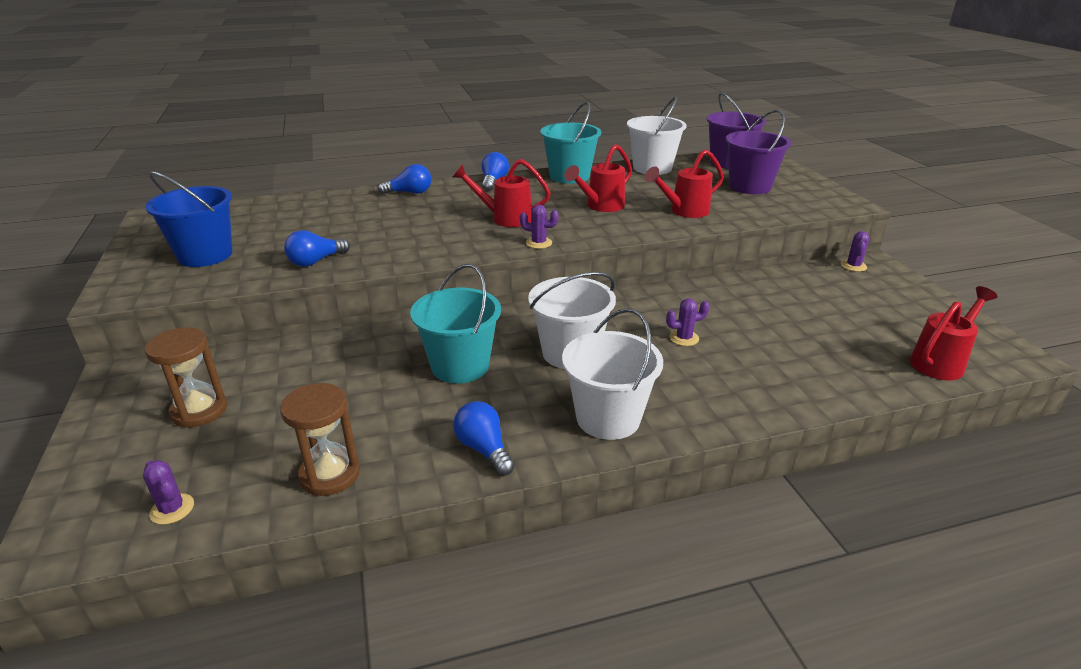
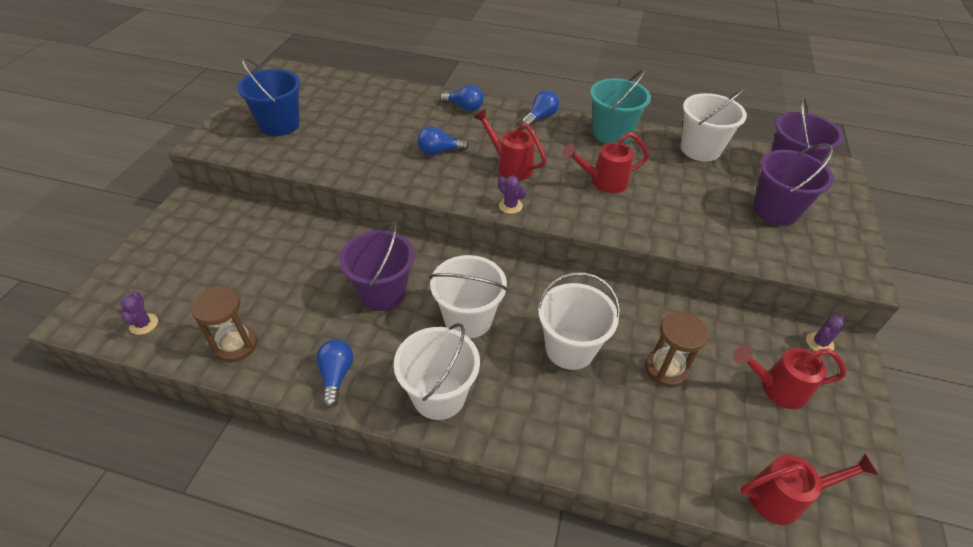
camera: 30 degrees right, 15 degrees up
(199, 411) = (208, 253): brown hourglass -> brown hourglass (666, 369)
(316, 261) = (339, 159): blue light bulb -> blue light bulb (439, 151)
(460, 366) = (382, 292): turquoise bucket -> purple bucket
(684, 211) = (673, 218): red watering can -> red watering can (776, 388)
(684, 338) = (570, 348): purple cactus -> white bucket

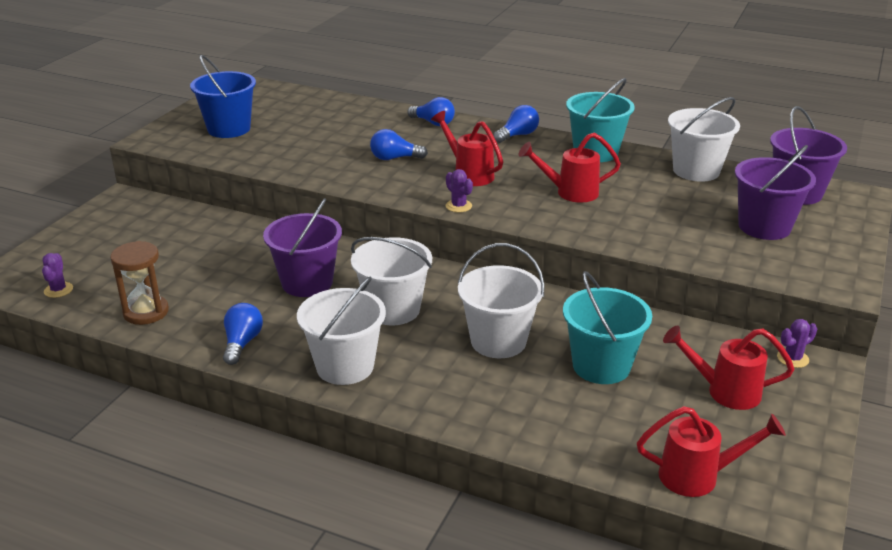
camera: 10 degrees right, 15 degrees down
(666, 369) = (601, 366): brown hourglass -> turquoise bucket

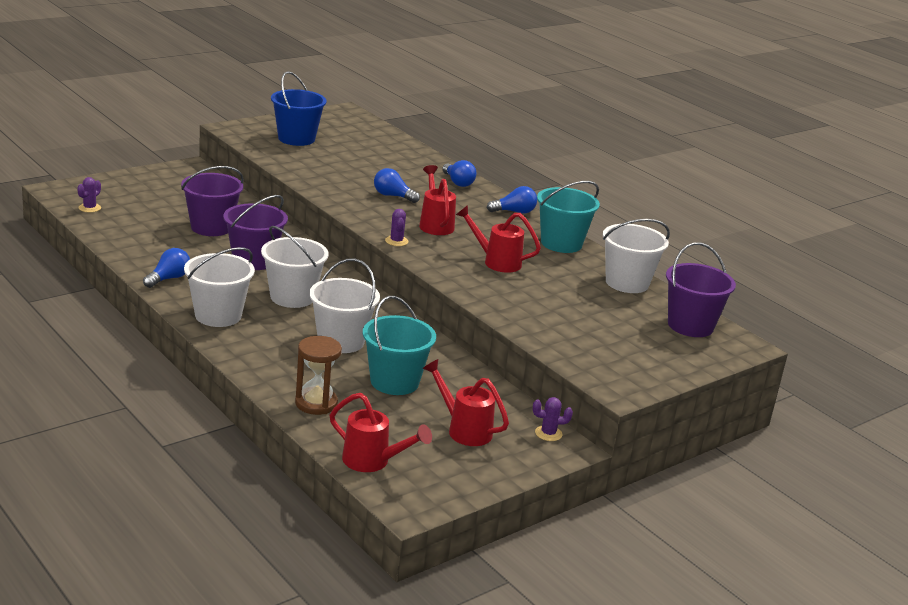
camera: 25 degrees right, 5 degrees down
(146, 312) = (129, 239): brown hourglass -> brown hourglass (316, 403)
(764, 227) = (620, 335): purple bucket -> purple bucket (211, 227)

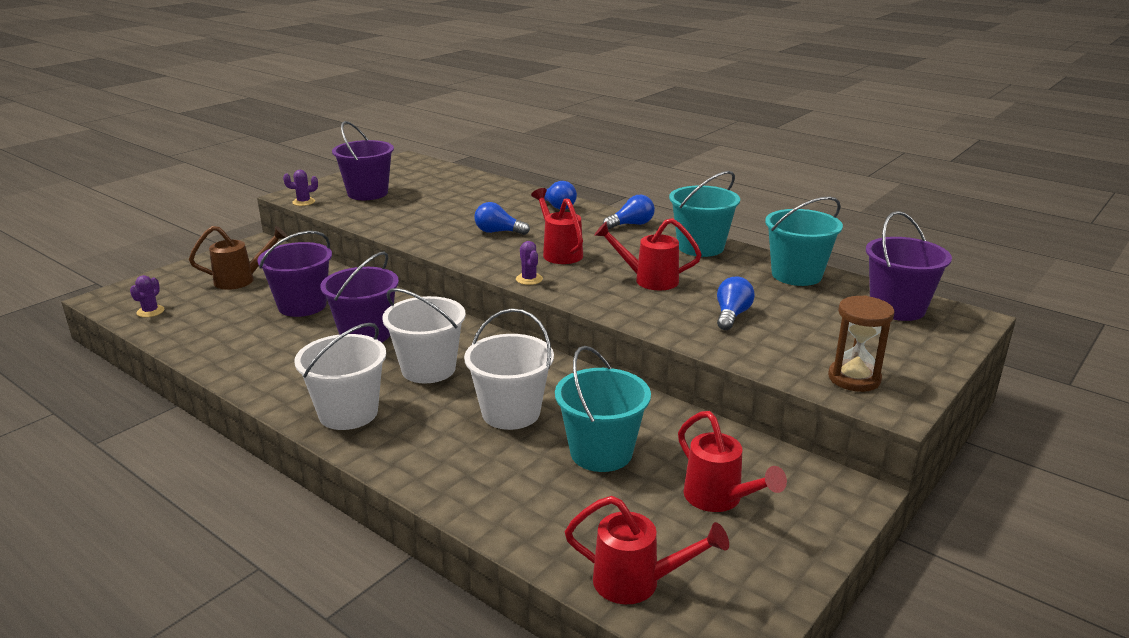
camera: 10 degrees left, 0 degrees up
(169, 196) = (242, 280): none -> brown watering can
(169, 278) = (271, 378): blue light bulb -> blue light bulb (731, 315)
(296, 138) = (367, 193): blue bucket -> purple bucket
(316, 403) = (521, 509): brown hourglass -> brown hourglass (854, 378)
(463, 429) = (719, 500): red watering can -> red watering can turned 150 degrees counterclockwise
(548, 433) = (819, 479): purple cactus -> purple cactus (303, 202)
(627, 283) = (796, 275): white bucket -> turquoise bucket

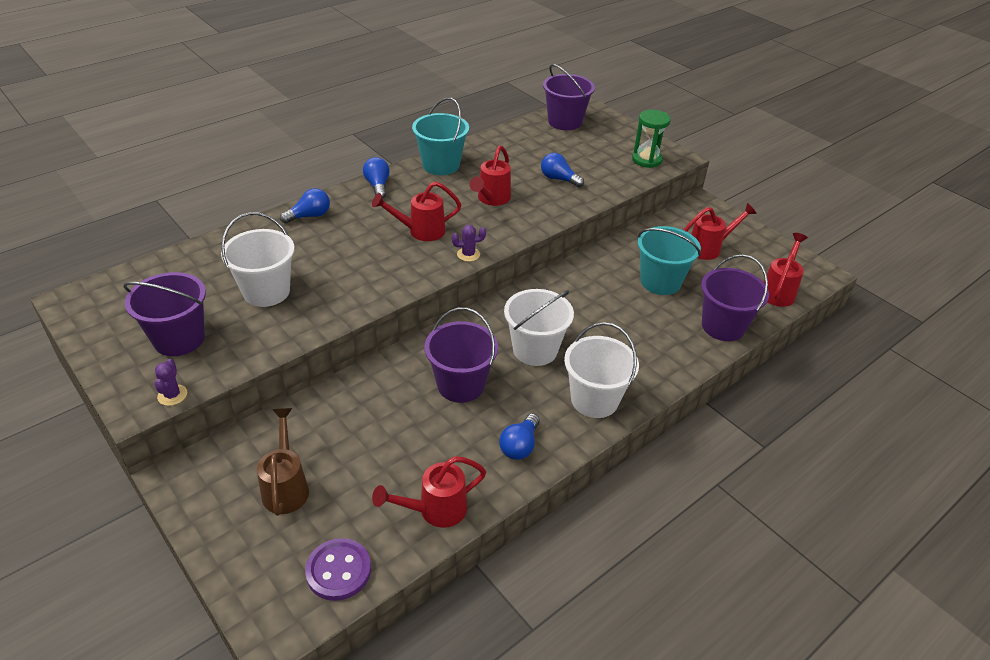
camera: 80 degrees left, 15 degrees up
(150, 311) = (338, 570): purple cactus -> purple button
(202, 341) = (434, 510): none -> red watering can
(302, 305) = (380, 430): purple bucket -> purple bucket (723, 326)
(498, 232) = (355, 258): blue light bulb -> blue light bulb (519, 446)
(511, 413) = (608, 314): white bucket -> white bucket (266, 291)
(796, 275) = (505, 140): turquoise bucket -> none
(854, 378) = (646, 160): brown hourglass -> green hourglass

